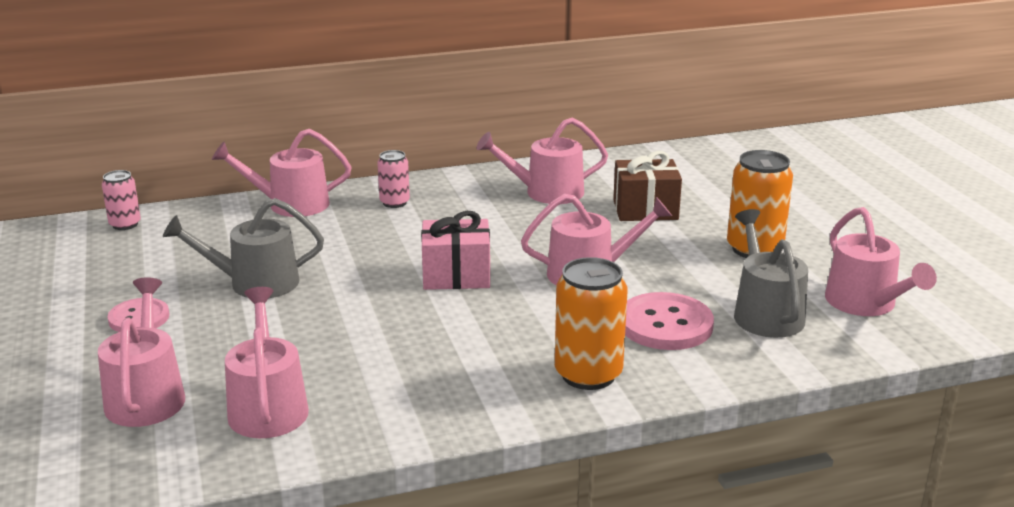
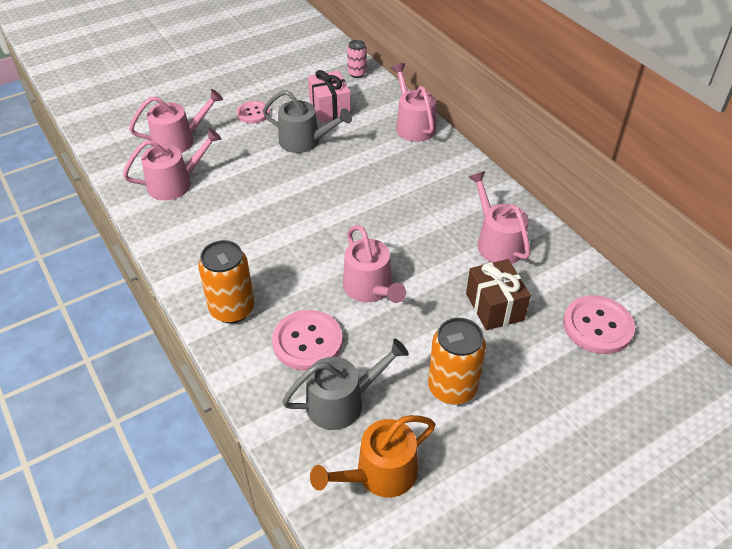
camera: 75 degrees right, 20 degrees up
(255, 283) = (304, 141): grey watering can -> grey watering can turned 135 degrees clockwise
(394, 203) = (438, 169): pink can -> none
(456, 276) = (343, 222): pink gift -> pink gift (329, 108)
(688, 169) = (597, 326): none -> pink button
(865, 303) = (380, 473): pink watering can -> orange watering can

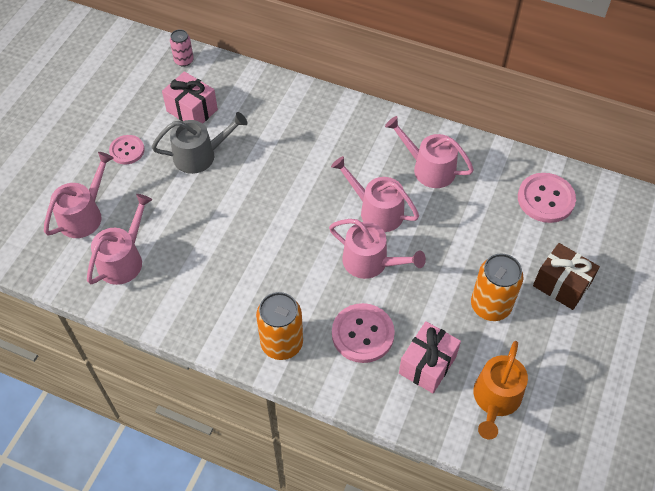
camera: 35 degrees left, 10 degrees up
(342, 402) = (427, 365): grey watering can -> pink gift
(413, 125) = (278, 92): pink watering can -> pink watering can (376, 211)
(494, 307) = (468, 224): brown gift -> brown gift (561, 285)

